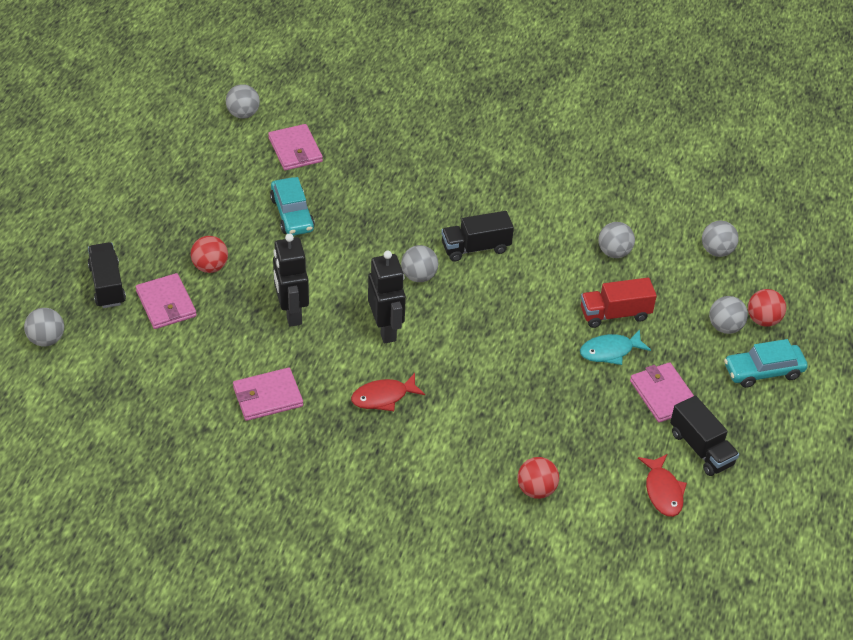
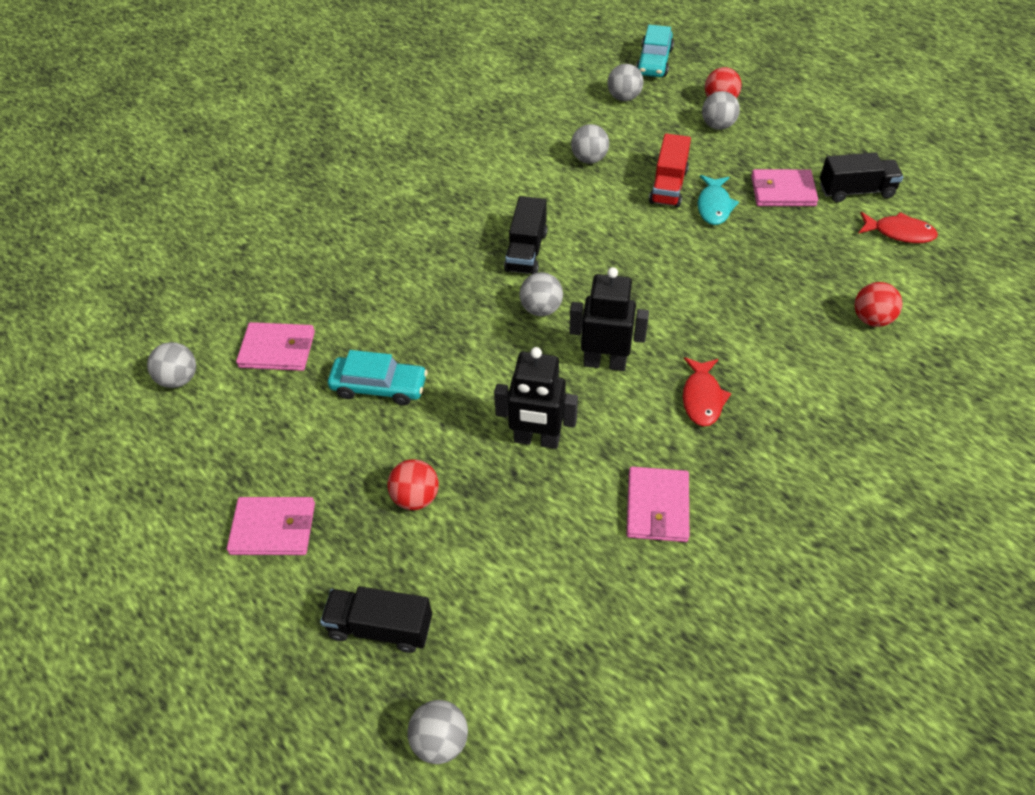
camera: 60 degrees left, 5 degrees up
(166, 304) = (452, 567): pink wallet -> pink wallet (273, 528)
(763, 371) = (779, 123): turquoise car -> turquoise car (654, 61)

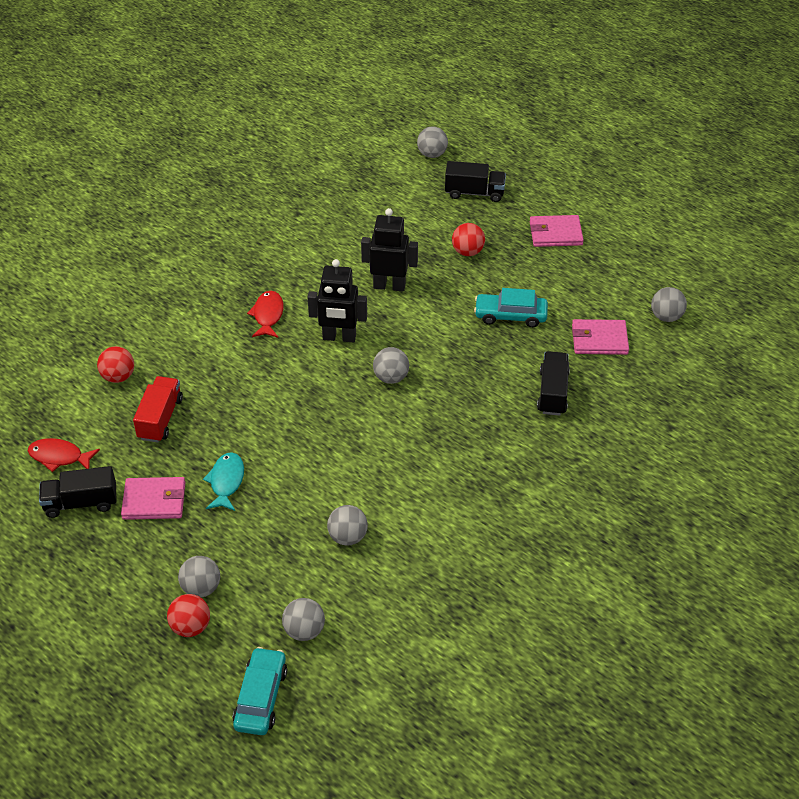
camera: 175 degrees right, 5 degrees down
(526, 251) = (407, 429): black truck -> black truck (552, 393)
(657, 507) = (308, 251): pink wallet -> none
(668, 186) = (268, 504): red truck -> red truck (160, 418)

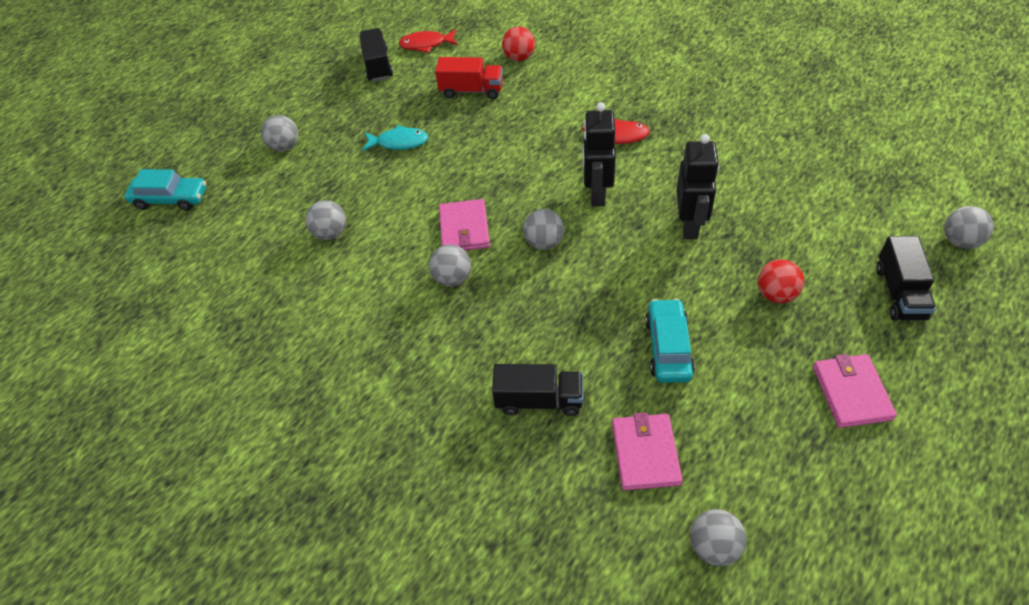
camera: 90 degrees right, 5 degrees up
(59, 457) = (426, 44): red fish -> red fish turned 105 degrees counterclockwise
(154, 501) = (378, 104): pink wallet -> pink wallet (464, 229)
(191, 626) = (247, 147): red ball -> none
(304, 630) = (231, 216): grey ball -> grey ball (452, 278)

